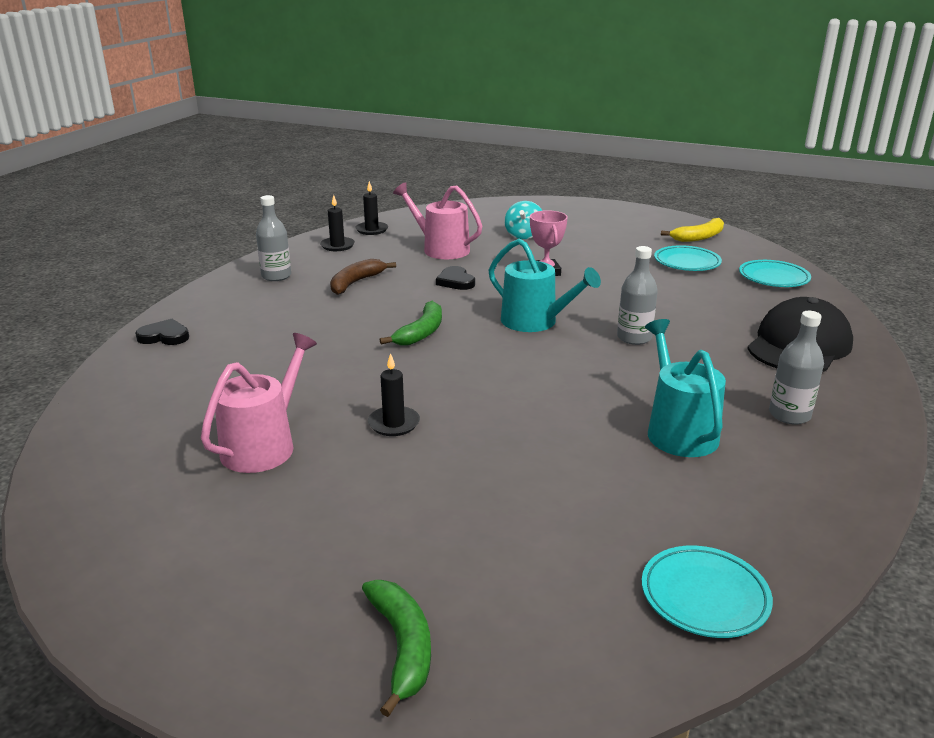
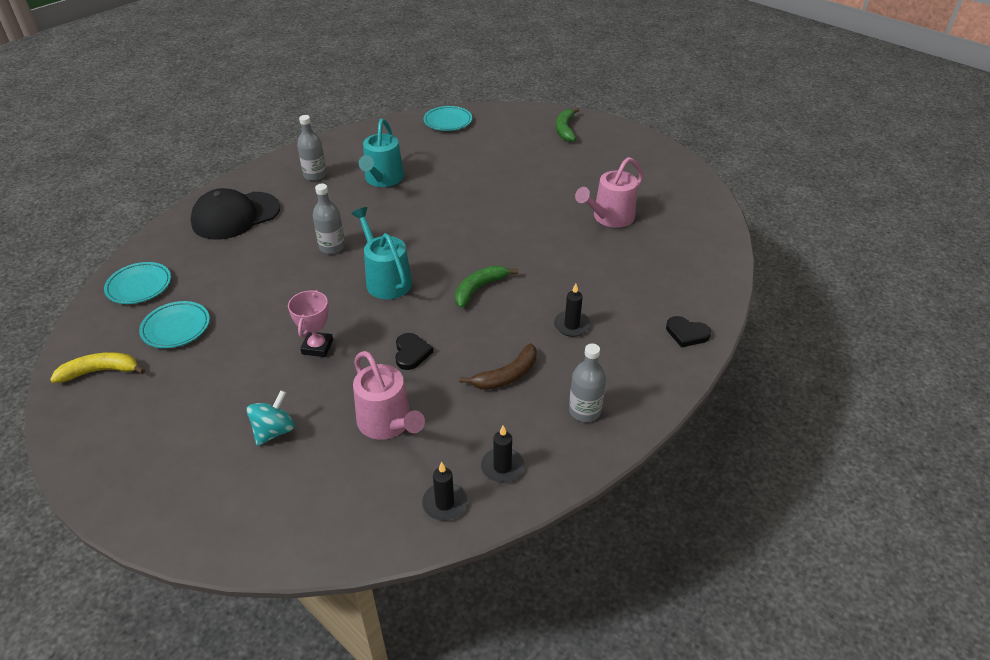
camera: 160 degrees left, 15 degrees up
(394, 423) = (532, 215): black candle -> black candle (571, 325)

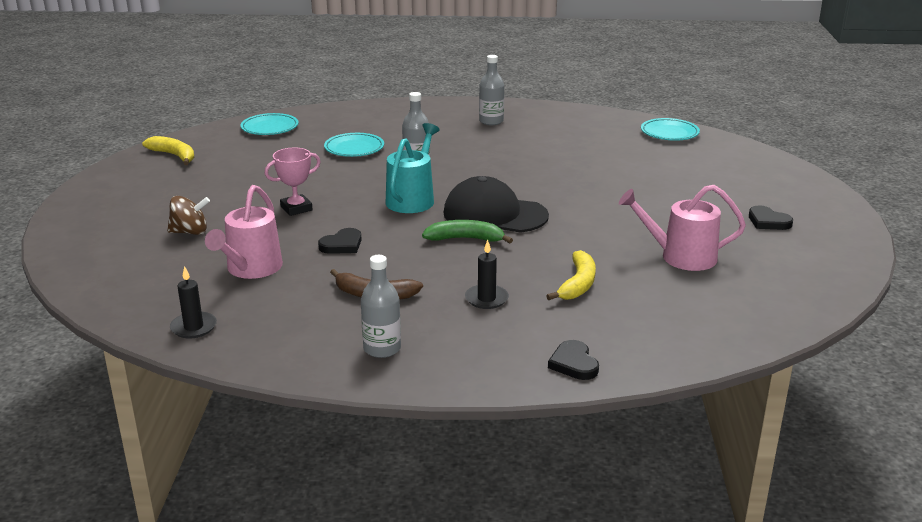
camera: 50 degrees right, 15 degrees down
(176, 328) = (246, 157): turquoise plate -> turquoise plate (354, 148)
(235, 216) = (393, 120): black cap -> black cap (494, 214)
(274, 431) = (190, 232): turquoise spinning top -> brown spinning top
(383, 179) = (535, 144): turquoise watering can -> none
(502, 467) = (263, 336): black candle -> none
(565, 129) = (776, 182): green banana -> none
(596, 276) = (578, 284): none -> yellow banana
(606, 162) = (768, 221): none -> black heart

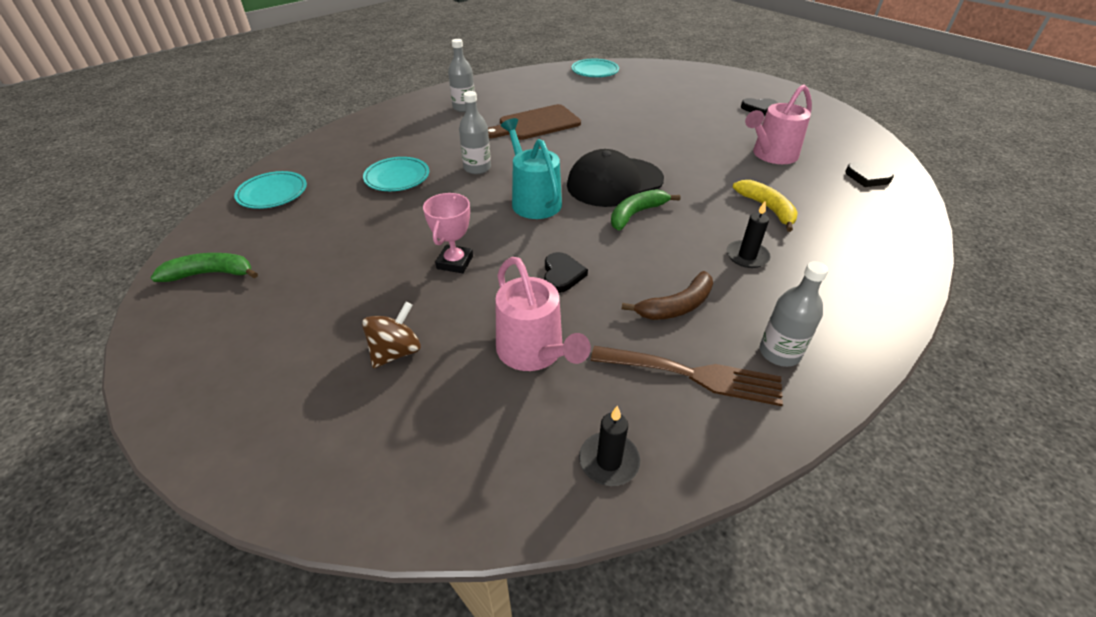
camera: 45 degrees left, 15 degrees up
(174, 155) = (211, 273): yellow banana -> green banana
(309, 326) = (694, 375): none -> brown fork
(523, 153) = (536, 124): none -> brown cutting board
(574, 363) = (887, 272): black heart -> black heart (867, 177)

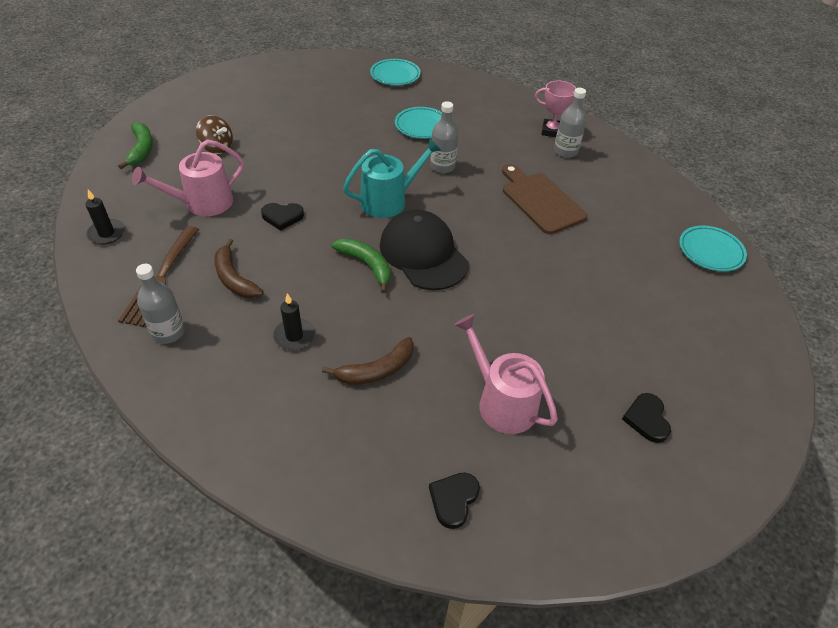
camera: 85 degrees right, 5 degrees up
(211, 273) = (303, 71): green banana -> green banana (141, 149)
(455, 262) = (304, 164): pink trophy -> pink trophy (552, 131)
(767, 208) = (377, 370): yellow banana -> brown banana

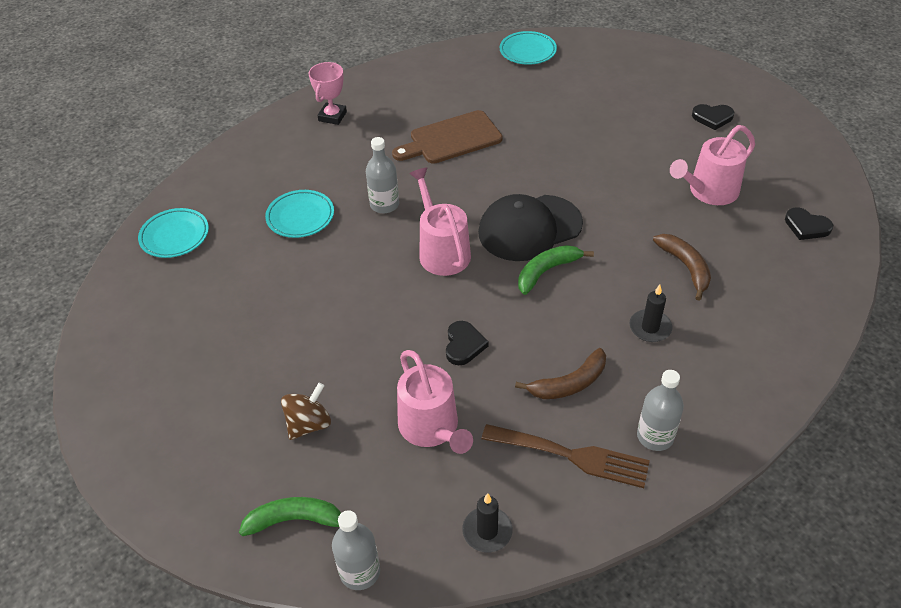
camera: 80 degrees left, 0 degrees up
(388, 201) = (442, 251): turquoise watering can -> pink watering can
(565, 151) = (371, 112): grey bottle -> grey bottle (360, 572)

